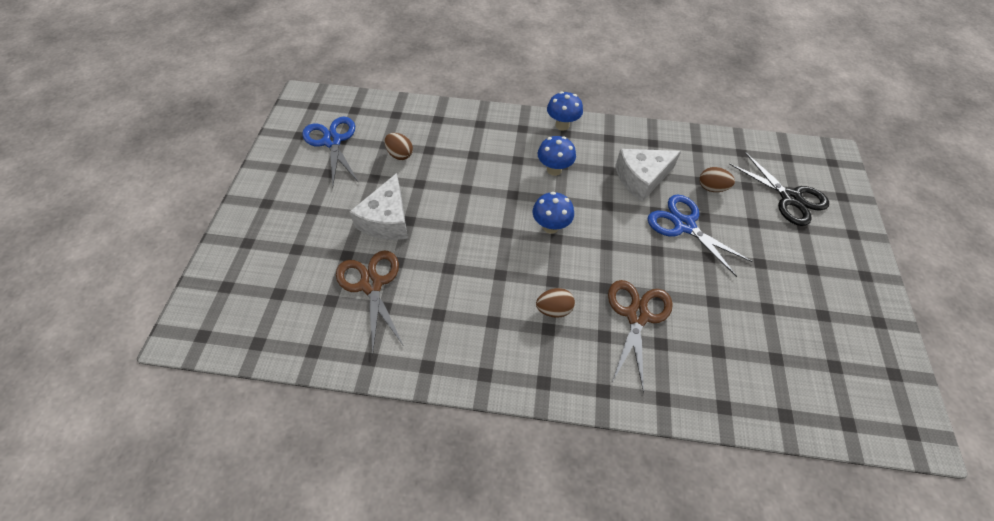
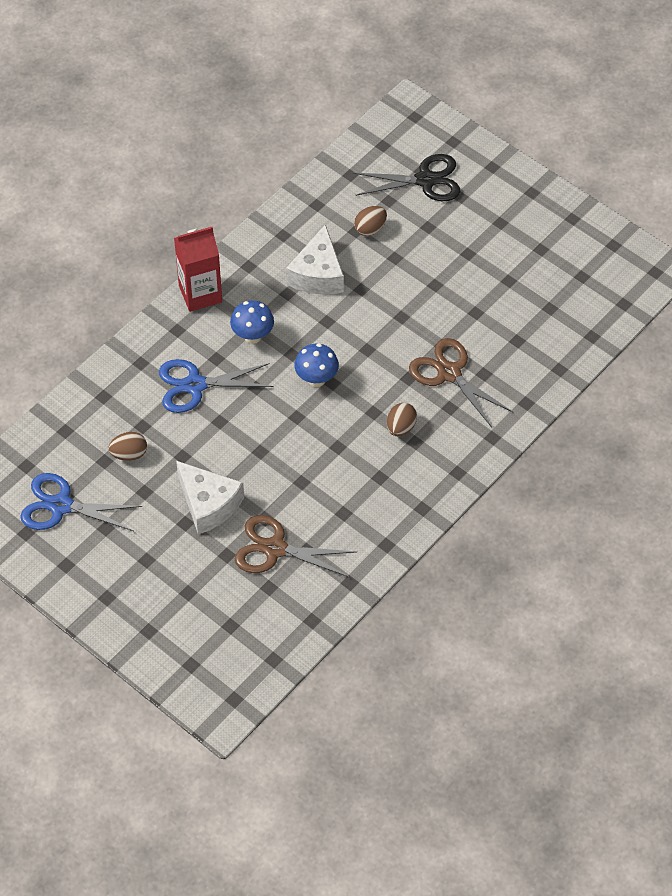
camera: 55 degrees left, 0 degrees up
(562, 125) = (200, 294): blue mushroom -> red carton
(684, 225) = (392, 279): blue scissors -> blue scissors (195, 385)

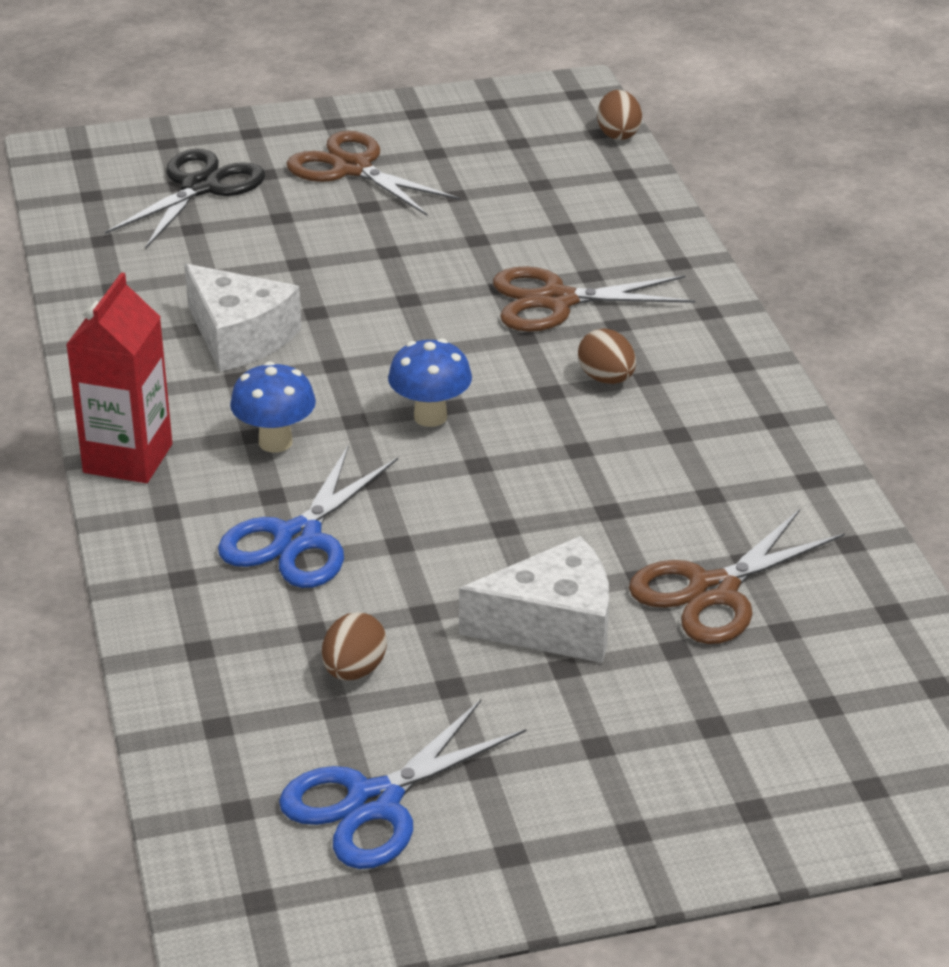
camera: 55 degrees left, 20 degrees down
(370, 229) = (220, 262): brown egg -> brown egg (618, 134)
(495, 226) = (352, 168): none -> brown scissors

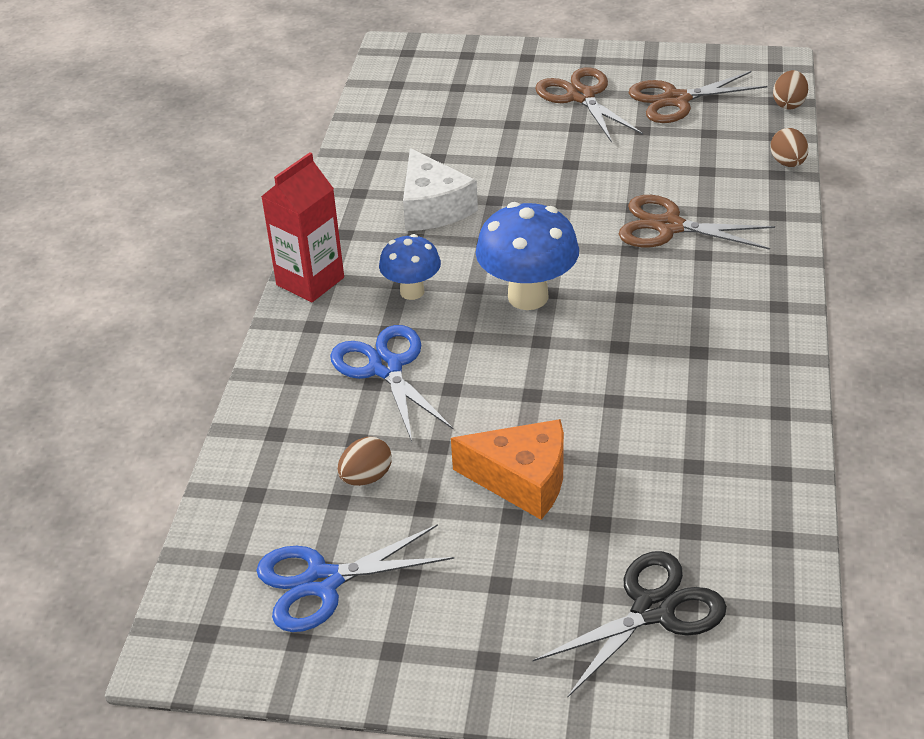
camera: 25 degrees right, 5 degrees up
(200, 187) = (470, 92): black scissors -> black scissors (653, 610)
(298, 538) = (386, 368): blue scissors -> blue scissors turned 105 degrees clockwise
(430, 417) = (528, 297): blue mushroom -> blue mushroom, size x1.64
(552, 625) = (522, 480): white cheese -> orange cheese
(606, 379) = (671, 296): brown egg -> brown egg (787, 163)
(713, 591) = (654, 484): brown scissors -> brown scissors (676, 100)

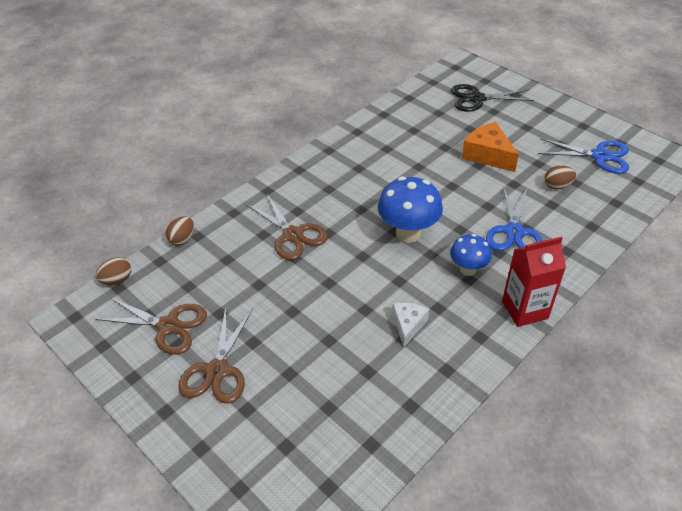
camera: 145 degrees left, 5 degrees up
(433, 208) = (408, 325): white cheese -> white cheese, size x0.62

